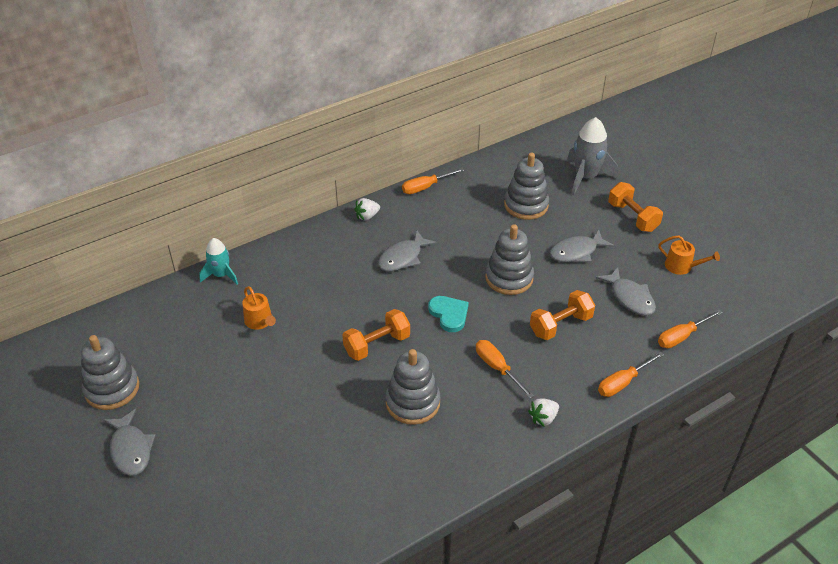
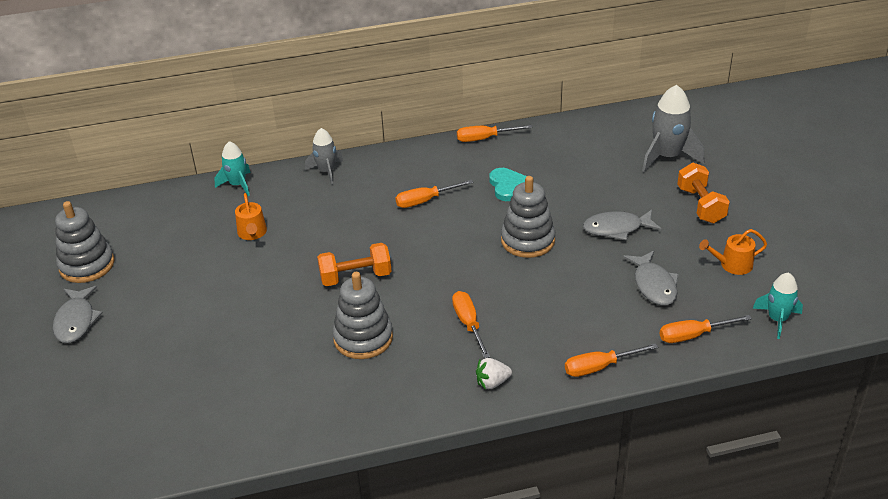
camera: 20 degrees right, 5 degrees down
(299, 245) = (326, 171): none -> grey rocket
(367, 216) = (409, 156): white strawberry -> none
(403, 257) = (425, 201): grey fish -> orange screwdriver
(449, 314) = (445, 263): turquoise heart -> turquoise heart (508, 186)
(526, 205) = (584, 173): grey stacking toy -> none
(560, 325) = (560, 297): orange dumbbell -> none
(682, 266) = (732, 265): orange watering can -> orange watering can turned 120 degrees clockwise
(737, 308) = (777, 319): none -> turquoise rocket

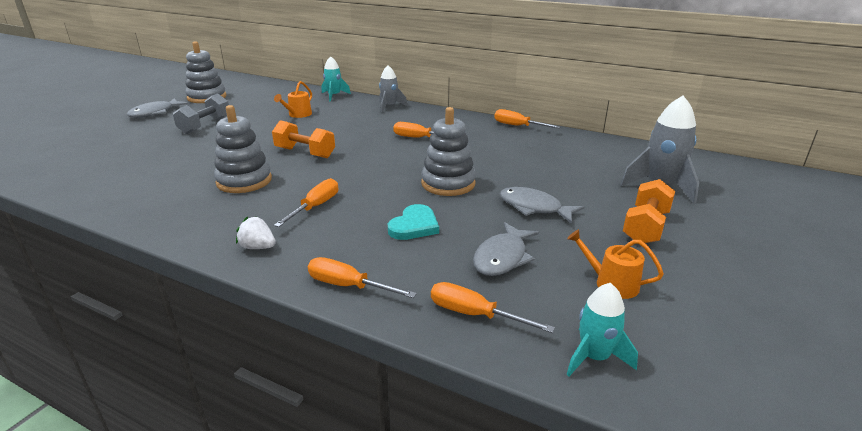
camera: 40 degrees right, 10 degrees down
(182, 303) = (205, 126): none -> grey dumbbell
(508, 186) = (489, 152): turquoise heart -> turquoise heart (414, 226)

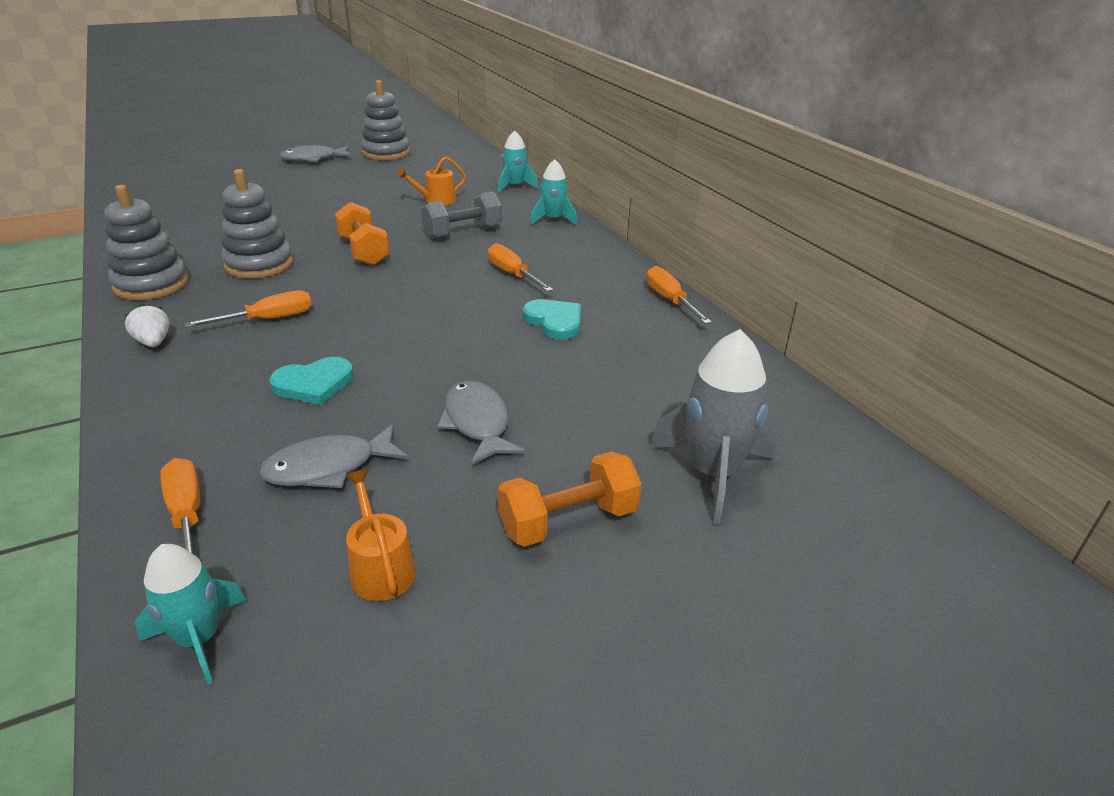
camera: 35 degrees right, 5 degrees up
(205, 126) = (330, 187): grey dumbbell -> grey dumbbell (463, 232)
(348, 286) = (147, 421): orange screwdriver -> none
(389, 106) = (553, 219): grey rocket -> turquoise rocket
(448, 183) = (438, 347): grey stacking toy -> grey stacking toy (151, 284)
(483, 152) = (554, 321): none -> turquoise heart

